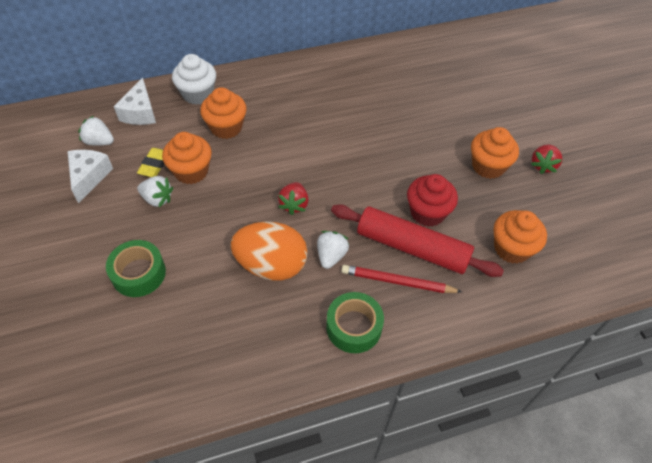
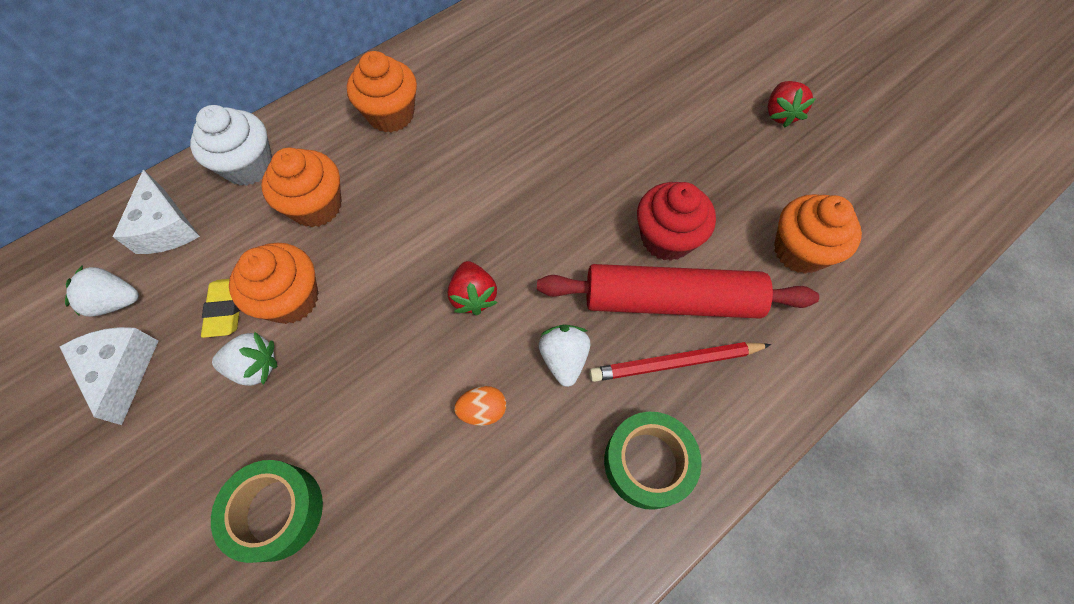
camera: 20 degrees left, 10 degrees up
(271, 265) = (483, 410): orange egg -> orange egg, size x0.42
(488, 166) = (713, 139): orange cupcake -> orange cupcake (391, 115)

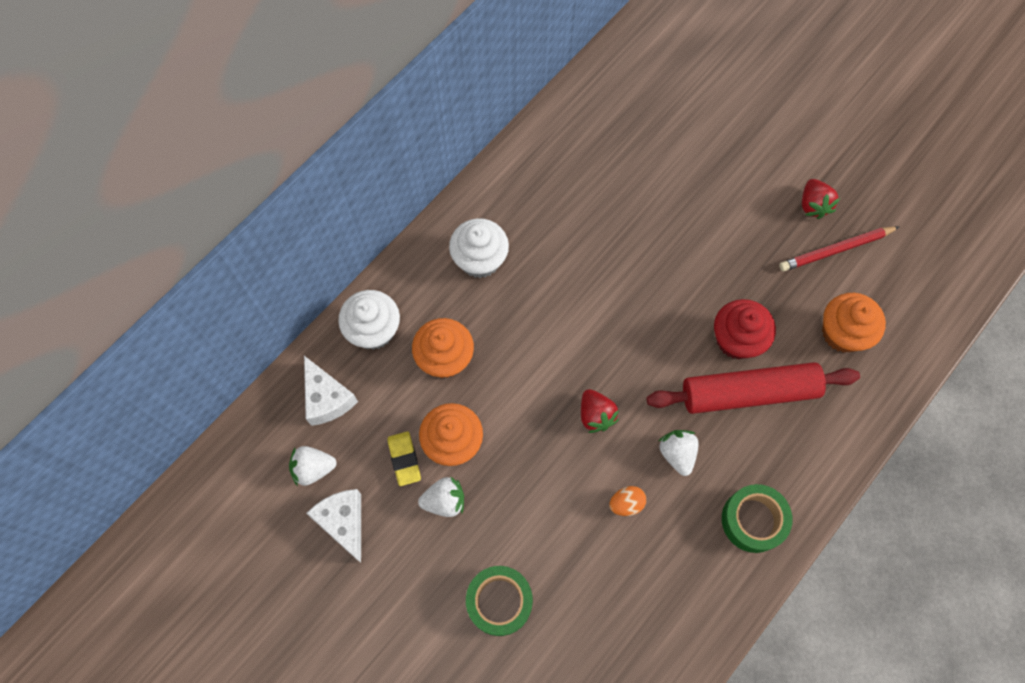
camera: 10 degrees left, 5 degrees up
(391, 115) = (480, 259): orange cupcake -> white cupcake
(675, 363) = (760, 442): red pencil -> red pencil (836, 250)

